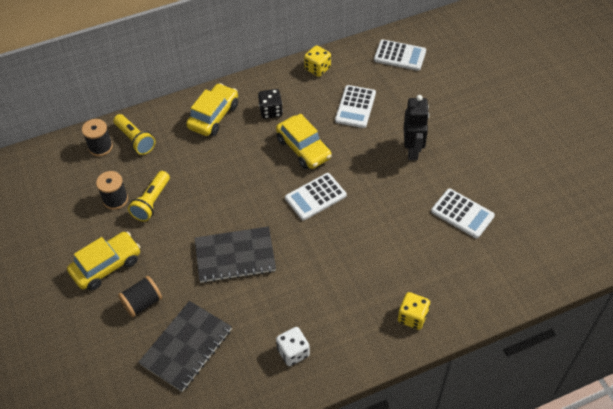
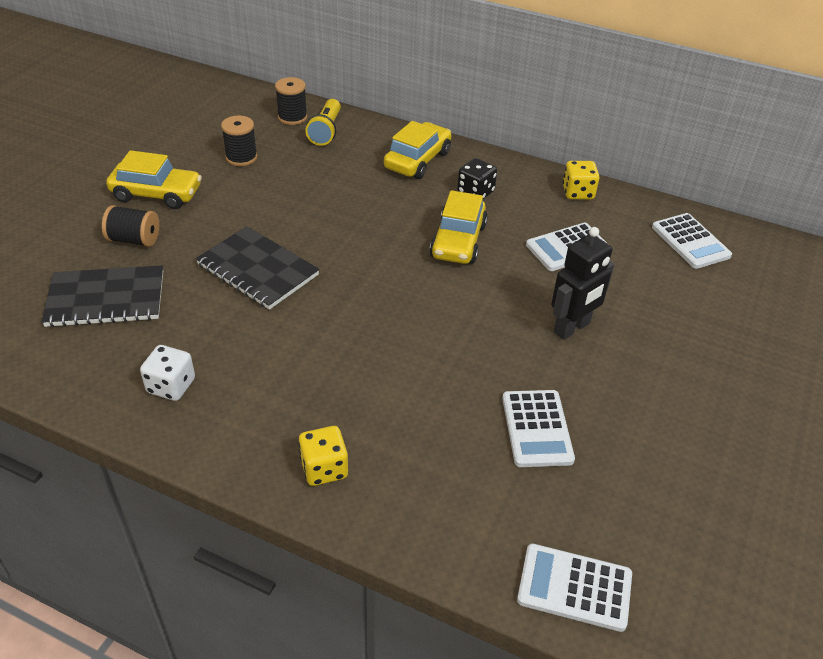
camera: 45 degrees right, 10 degrees down
(152, 202) = (263, 180): yellow flashlight -> none
(213, 116) = (417, 160): yellow car -> yellow car turned 45 degrees counterclockwise
(315, 197) = (404, 286): white calculator -> white calculator (574, 588)

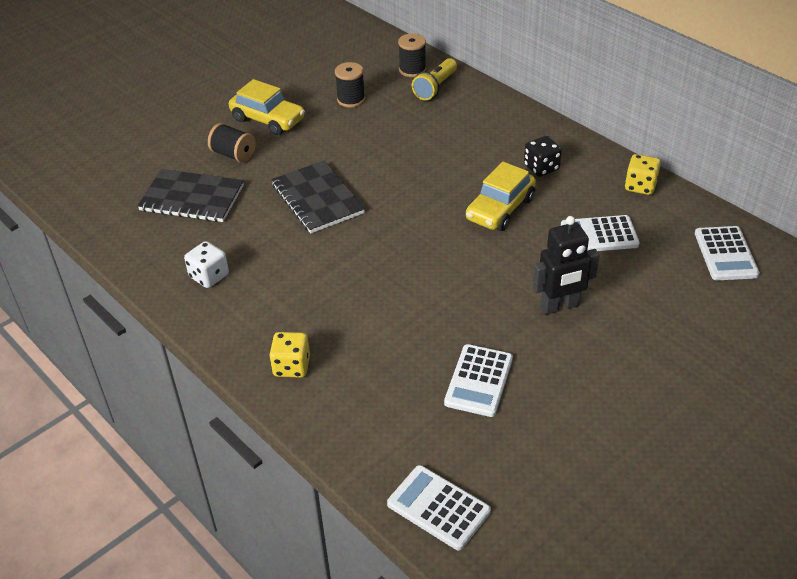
camera: 25 degrees right, 0 degrees up
(417, 160) = (504, 128): yellow car -> none

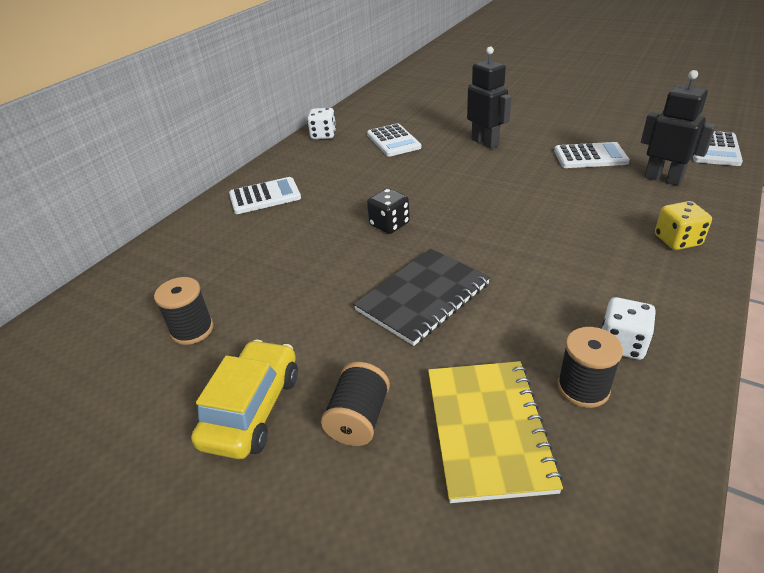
camera: 105 degrees left, 5 degrees down
(192, 198) = (488, 429): black notebook -> yellow notebook
(397, 417) = (663, 179): none -> black robot
(412, 70) = (118, 292): black spool -> black spool (583, 388)
(435, 87) = (165, 264): yellow flashlight -> none
(500, 209) = (382, 184): yellow car -> none
(541, 168) = (312, 176): black dice -> black dice (389, 225)
(640, 186) = (323, 135): yellow dice -> white dice
(726, 254) = (389, 103): white calculator -> white calculator (265, 196)

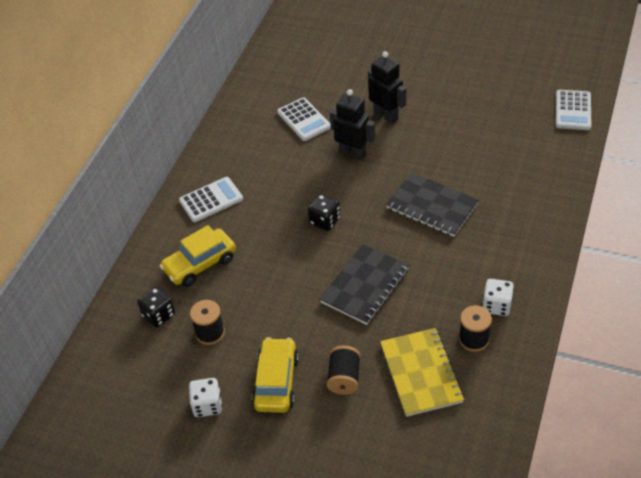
camera: 10 degrees left, 10 degrees up
(140, 301) = (158, 315): none -> black dice
(221, 253) = (200, 264): none -> yellow car
(323, 135) = (236, 116): white dice -> white dice (207, 405)
(530, 221) = (432, 206): none -> black notebook
(590, 156) = (475, 128): white calculator -> none
(663, 179) = (531, 150): black robot -> black robot (353, 153)
(677, 240) = (536, 214): yellow dice -> none

